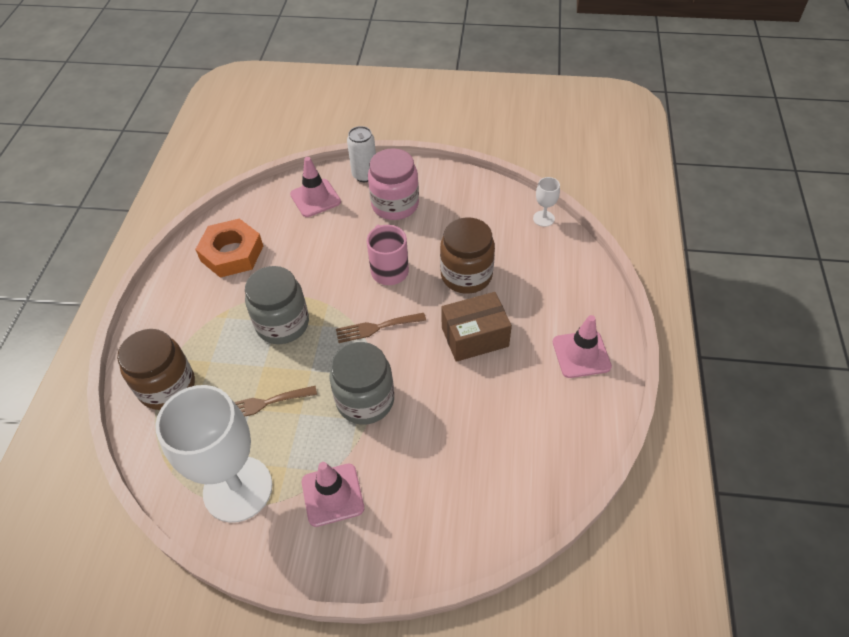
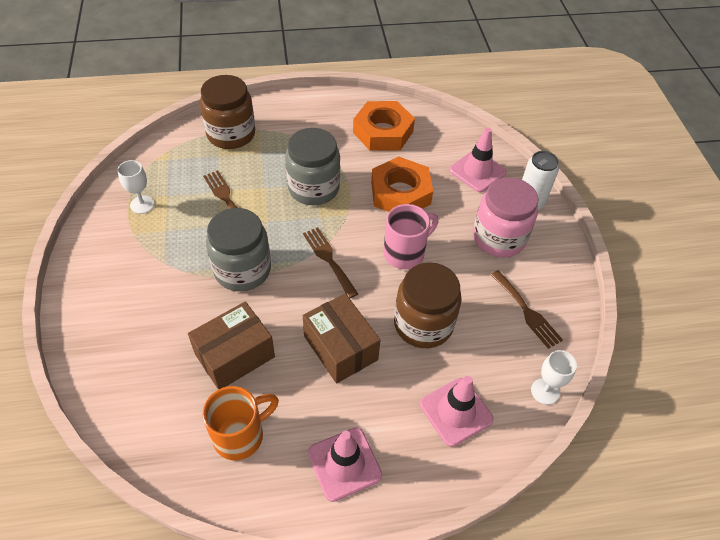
camera: 70 degrees right, 0 degrees up
(238, 489) = (142, 204): white goblet -> white goblet, size x0.40
(318, 258) = (400, 193): none -> orange nut
(332, 495) = (142, 269): pink traffic cone -> pink traffic cone (456, 412)
(462, 419) = (234, 355): none -> brown box
(472, 208) = (527, 311): none -> brown fork
(543, 425) = (240, 435): none -> orange mug

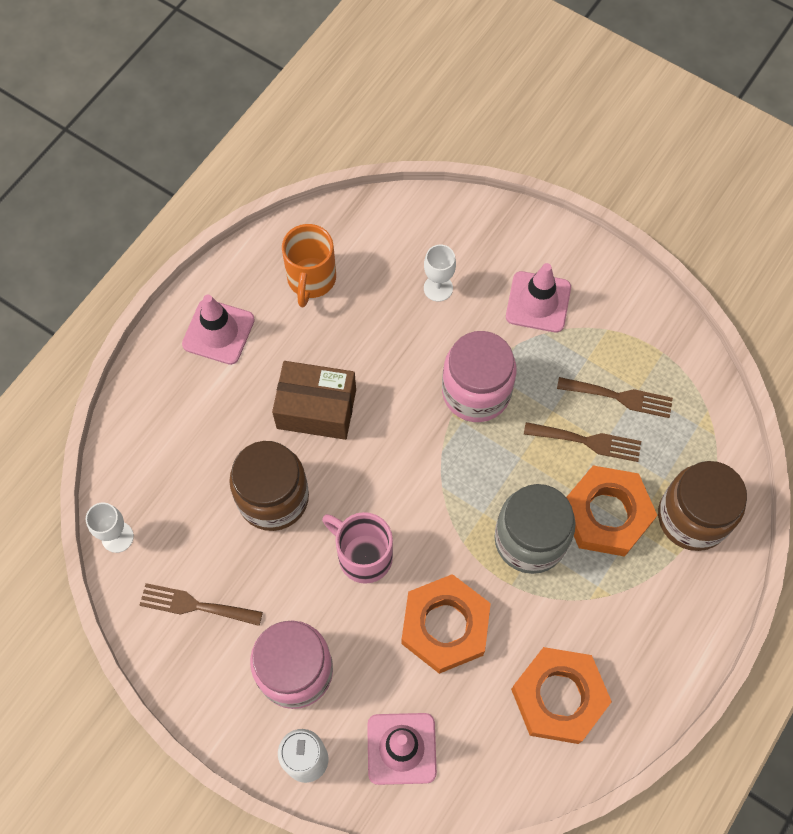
camera: 135 degrees right, 15 degrees up
(142, 204) = (643, 359): white goblet -> white goblet (438, 288)
(234, 355) = (387, 323): brown box -> none
(242, 270) = (476, 392): grey jar -> pink jar
(265, 166) = (606, 514): none -> orange nut
(328, 259) = (420, 477): brown fork -> brown fork (620, 397)
(405, 253) = (363, 556): pink mug -> pink mug turned 120 degrees clockwise
(456, 412) = (174, 448): pink traffic cone -> pink traffic cone (538, 302)

